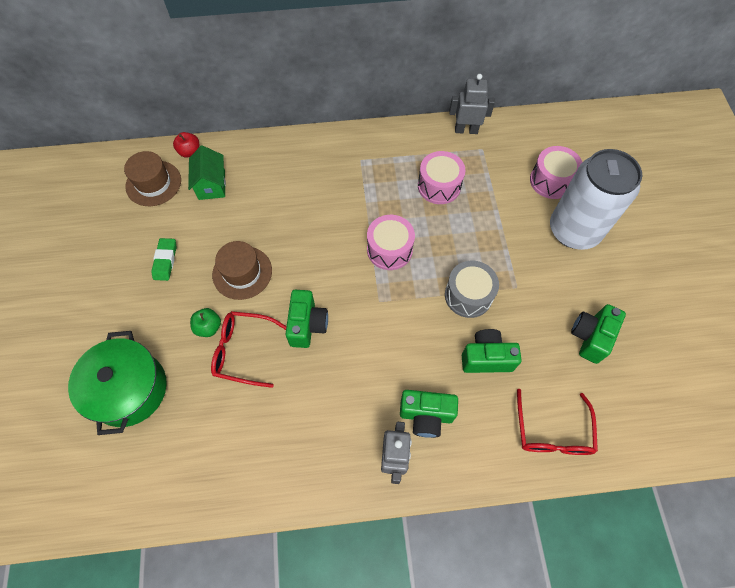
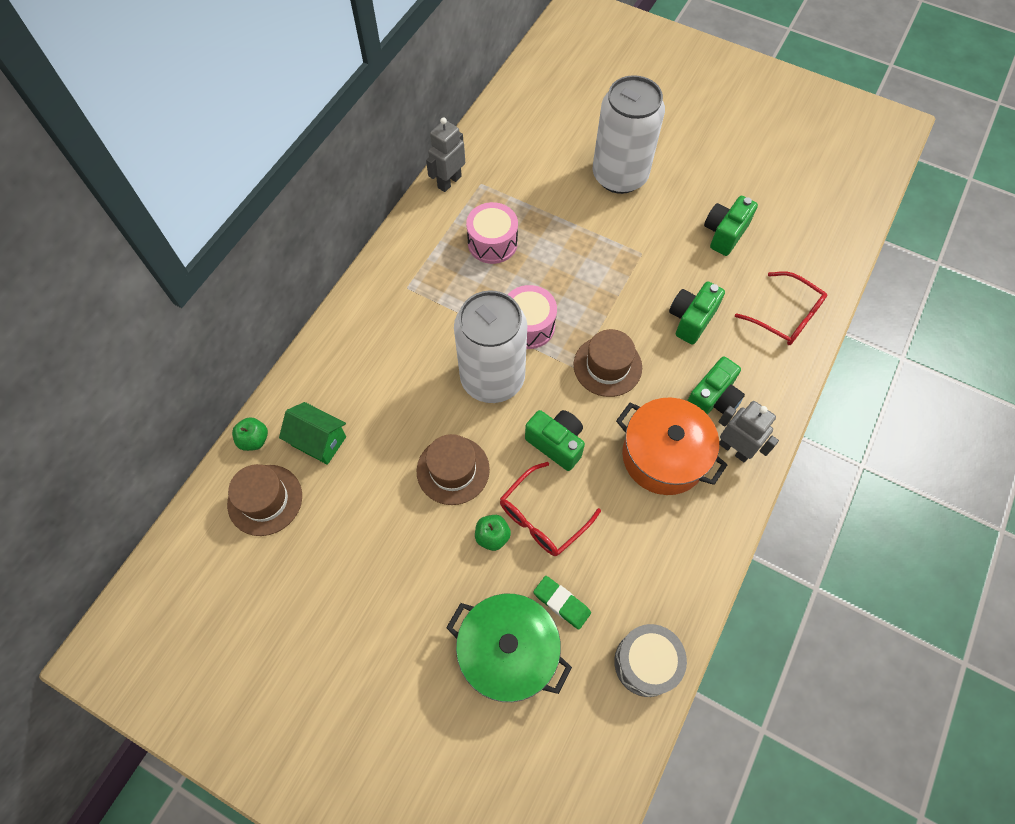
camera: 55 degrees left, 0 degrees up
(165, 261) = (379, 538): green eraser -> green eraser (561, 603)
(190, 152) = (254, 440): red apple -> green apple
(329, 253) = (492, 378): none -> white can
(349, 407) = (663, 456): none -> orange pot
(397, 321) = (607, 366): none -> brown hat
(468, 295) = (623, 294): grey drum -> grey drum (646, 663)
(551, 181) = (558, 157): pink drum -> none
(590, 337) = (724, 234): green camera -> green camera turned 60 degrees clockwise

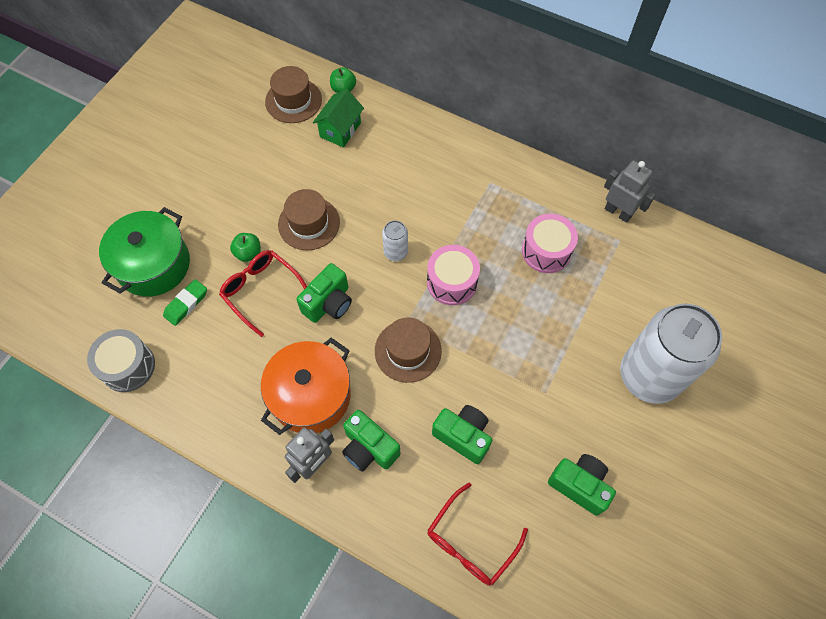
camera: 90 degrees right, 0 degrees up
(492, 378) = (395, 252): white can -> white can, size x0.41

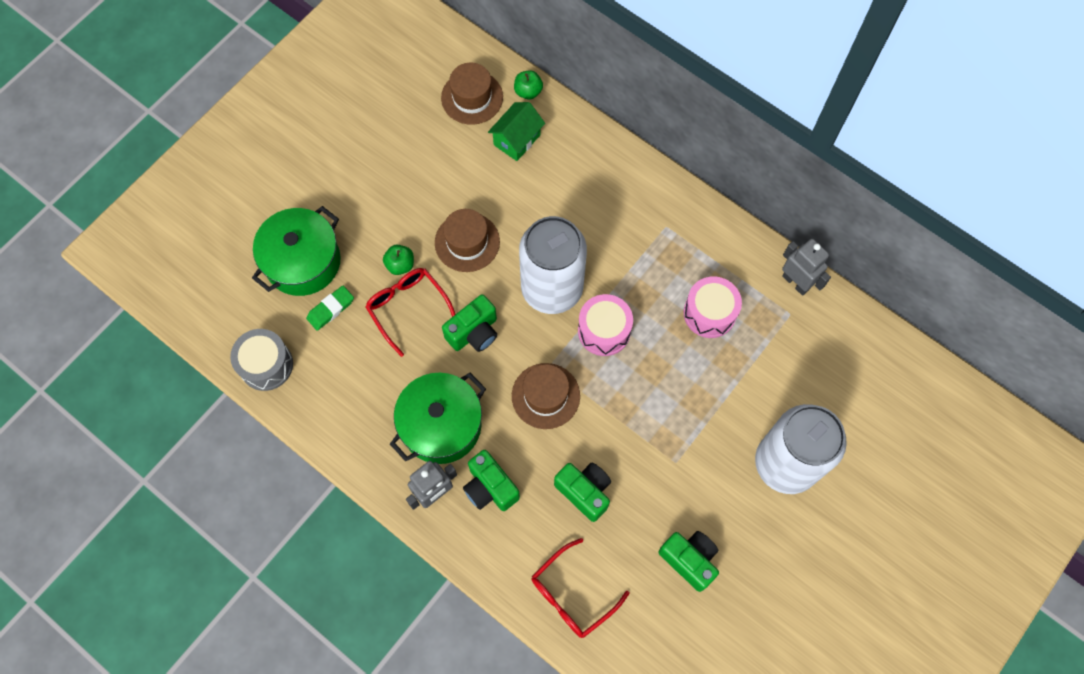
camera: 10 degrees right, 5 degrees up
(310, 395) = (441, 425): orange pot -> green pot
(395, 252) = (552, 288): white can -> white can, size x2.41

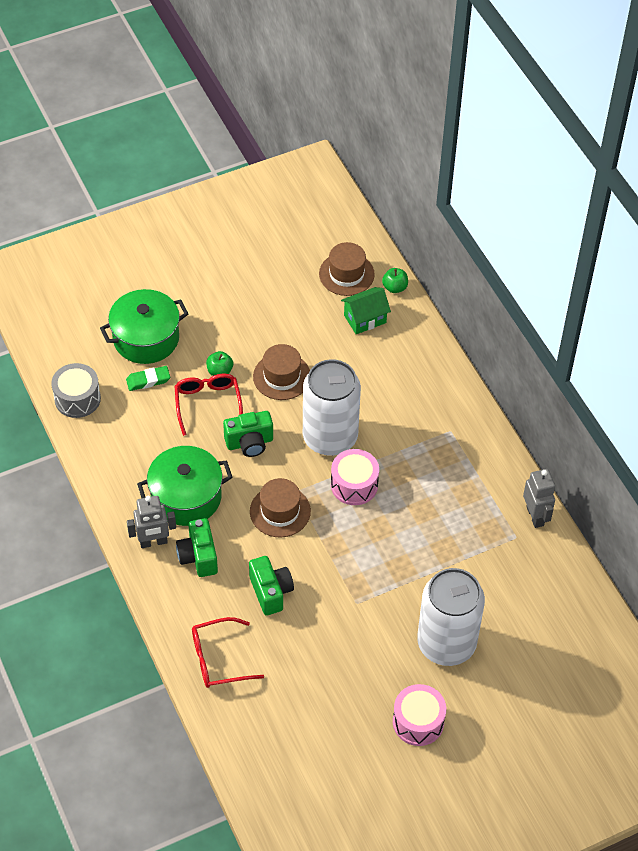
camera: 25 degrees right, 15 degrees down
(689, 560) = (326, 677): green camera -> none
(709, 313) = (448, 508): pink drum -> pink drum (418, 722)

